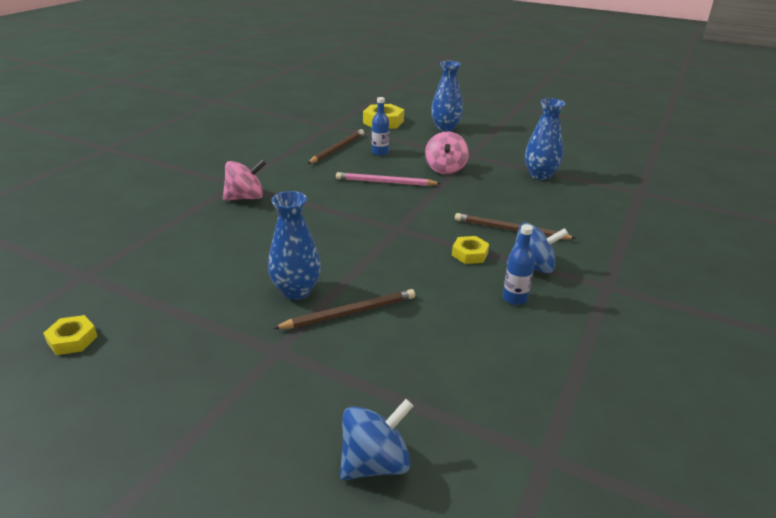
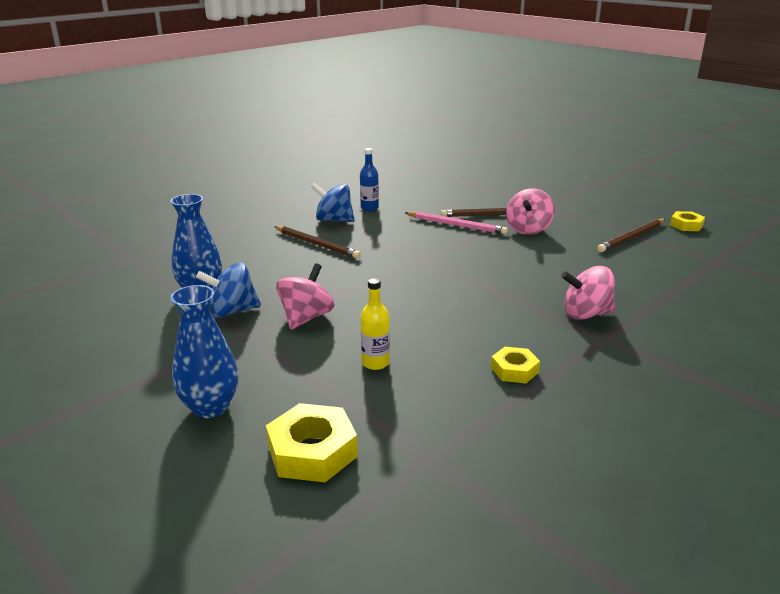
camera: 160 degrees left, 5 degrees down
(296, 291) = (528, 229): blue vase -> pink spinning top
(337, 149) = (441, 383): brown pencil -> brown pencil (631, 237)
(375, 463) = (496, 173): blue spinning top -> blue spinning top (232, 311)
(380, 152) = (375, 363): blue bottle -> yellow bottle
(385, 182) = (401, 310): pink pencil -> pink pencil (456, 225)
(469, 254) = (374, 233): yellow nut -> yellow nut (514, 370)

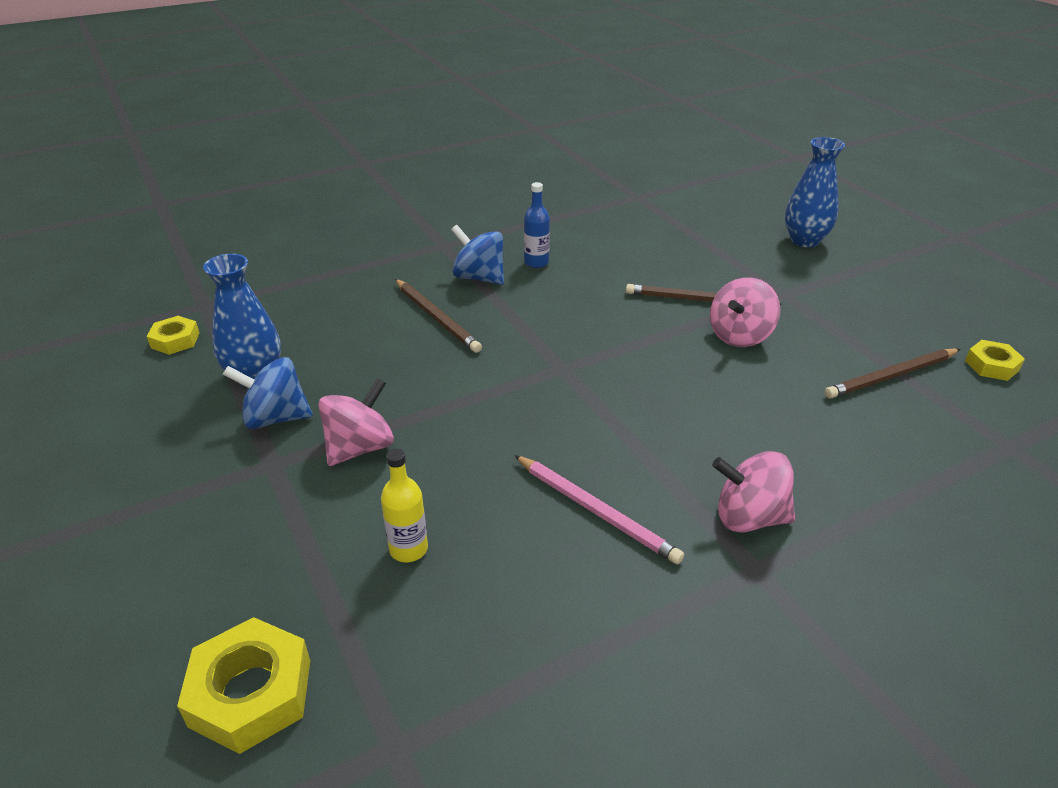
camera: 15 degrees right, 10 degrees up
(210, 407) = (168, 581): blue vase -> blue vase (804, 240)
(456, 225) = (640, 312): pink pencil -> pink pencil (596, 511)
(514, 370) = (591, 605): yellow nut -> yellow nut (175, 340)

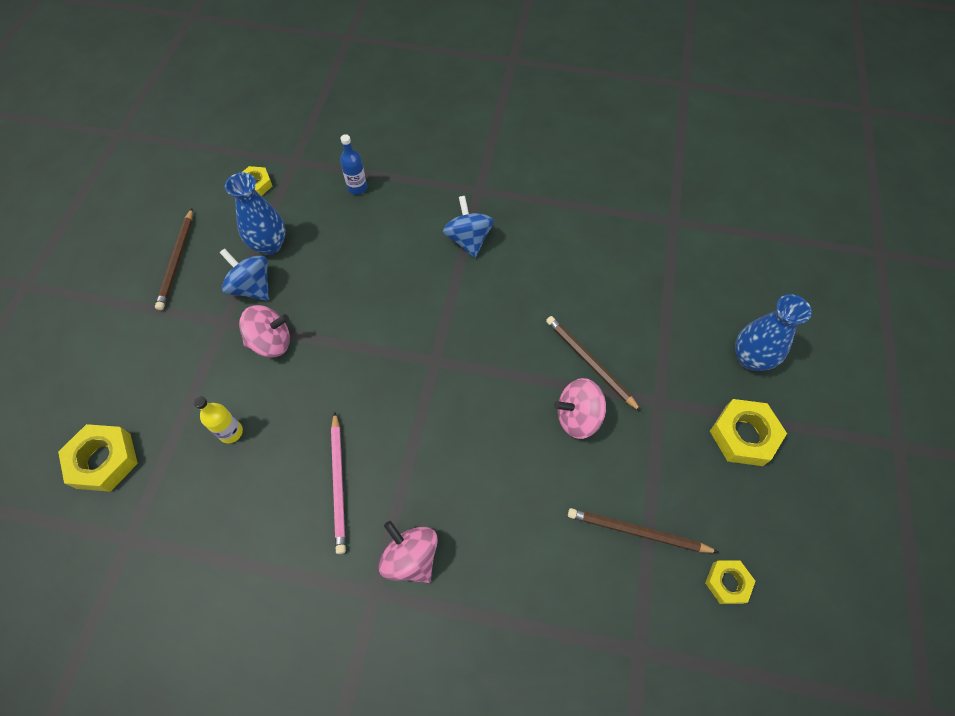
camera: 40 degrees right, 25 degrees up
(437, 318) = (407, 261): brown pencil -> brown pencil (177, 261)
(536, 262) = (520, 248): blue bottle -> blue bottle (357, 188)
(867, 281) = (743, 435): none -> yellow nut

